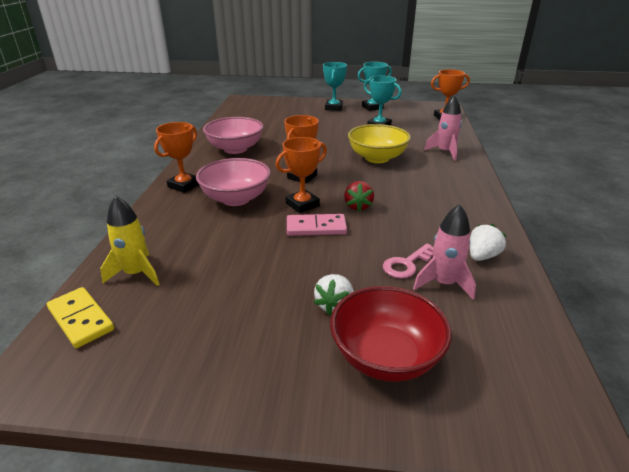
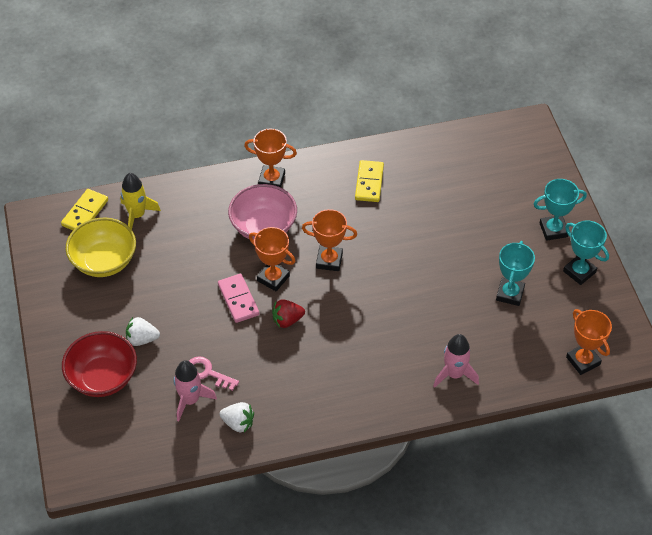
camera: 70 degrees right, 20 degrees up
(235, 149) = (369, 183): pink bowl -> yellow domino
(377, 158) = (405, 312): yellow bowl -> yellow bowl (104, 261)

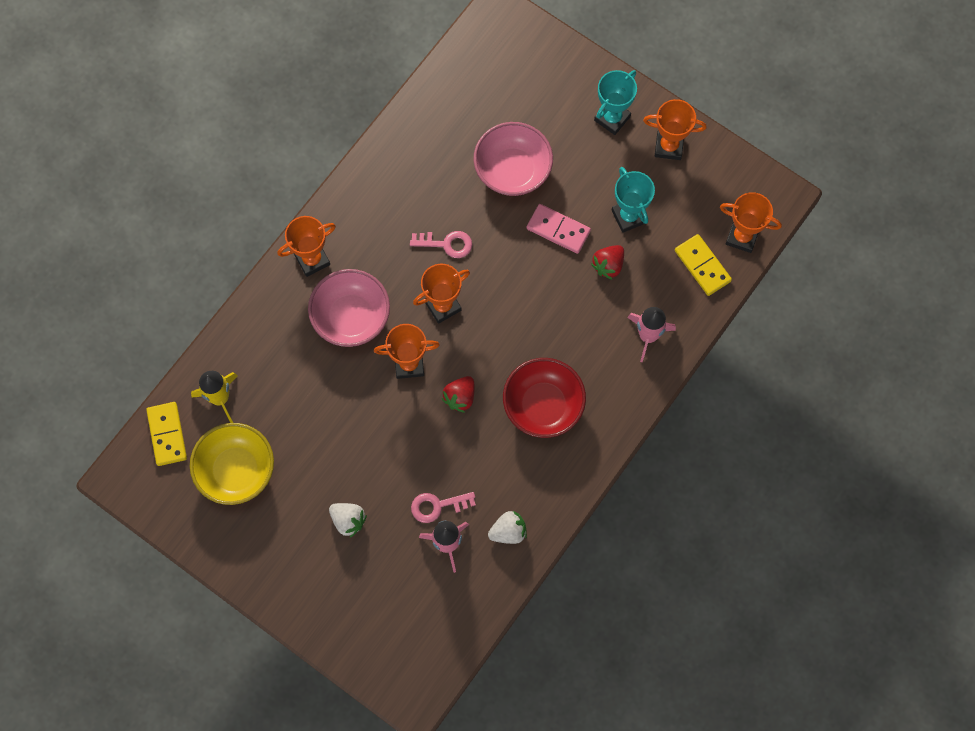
camera: 40 degrees left, 20 degrees up
(103, 378) = (349, 586): red bowl -> red bowl (543, 406)
(142, 339) = (348, 520): white strawberry -> white strawberry turned 105 degrees counterclockwise
(238, 299) = (397, 411): pink domino -> pink domino (558, 229)
(367, 227) = (446, 244): none -> pink key
(369, 183) = (406, 193): yellow domino -> yellow domino (702, 266)
(453, 215) = (512, 170): none -> pink bowl
(467, 313) = (608, 265): none -> red strawberry
(579, 272) = (669, 146): turquoise trophy -> orange trophy

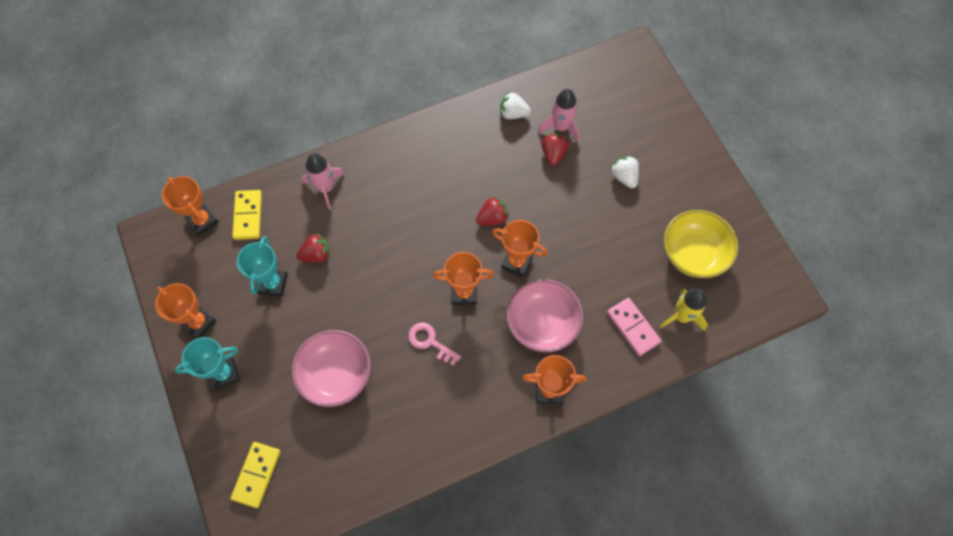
camera: 150 degrees left, 5 degrees down
(167, 434) = (737, 310): yellow domino -> yellow domino (256, 475)
(438, 506) = (553, 154): pink key -> red strawberry
(543, 406) = (435, 180): red bowl -> none
(558, 229) = (334, 303): pink domino -> pink domino (633, 327)

